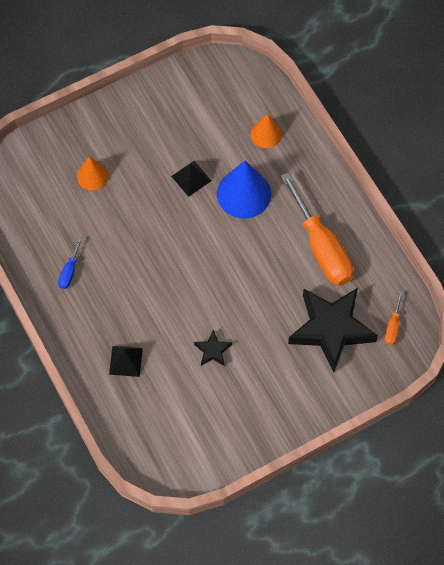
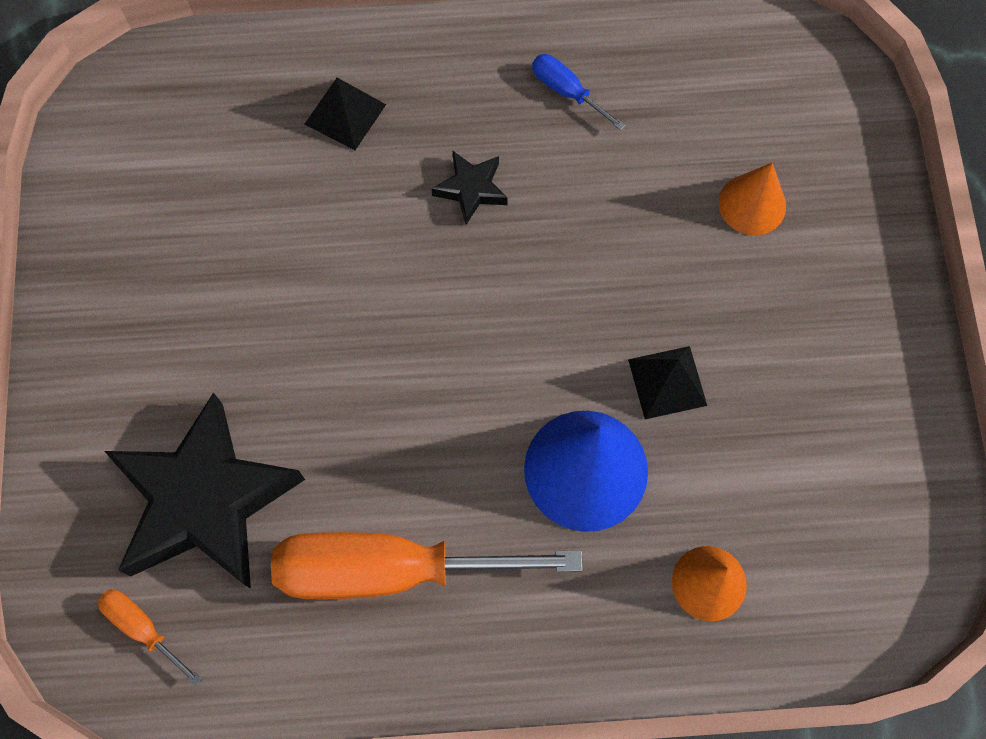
camera: 115 degrees right, 5 degrees up
(213, 350) = (284, 264): black star -> black star (471, 189)

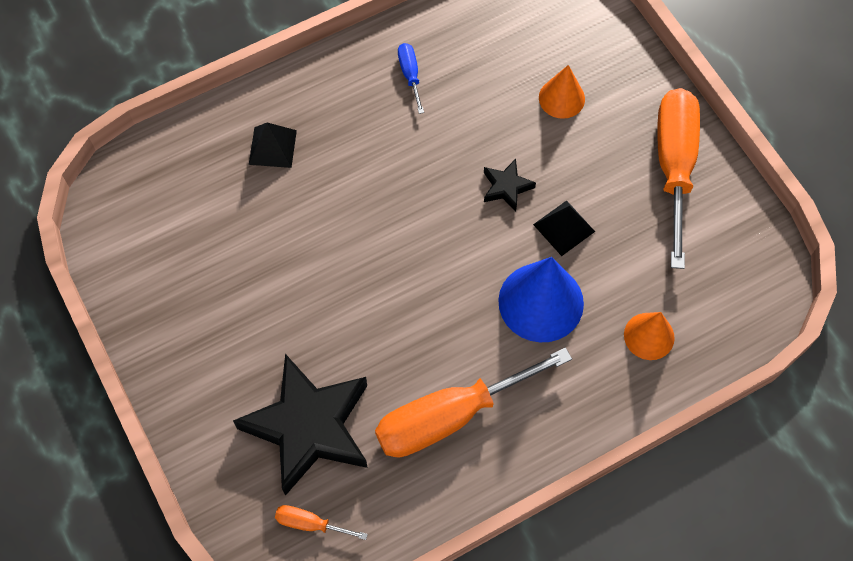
camera: 25 degrees left, 5 degrees down
(471, 189) = (380, 161): black star -> black star (506, 187)
(567, 91) = (410, 75): blue screwdriver -> blue screwdriver turned 60 degrees clockwise
(861, 362) = (674, 166): none -> orange screwdriver

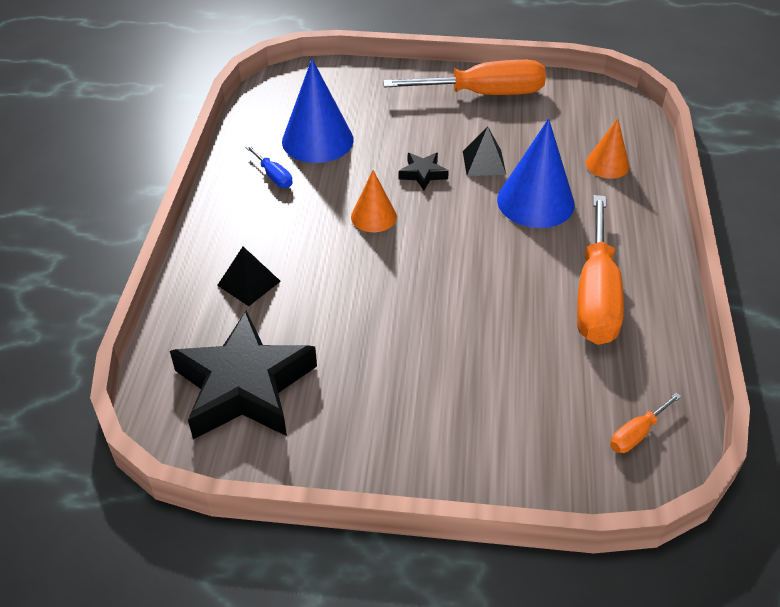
camera: 55 degrees left, 20 degrees down
(308, 427) = (540, 389): black star -> black star (244, 387)
(410, 75) = (273, 176): blue screwdriver -> blue screwdriver turned 150 degrees counterclockwise
(485, 74) = (317, 140): none -> blue cone
(561, 98) = (377, 116): orange cone -> orange cone (373, 216)
(674, 166) = (483, 94): orange screwdriver -> orange screwdriver turned 135 degrees clockwise

